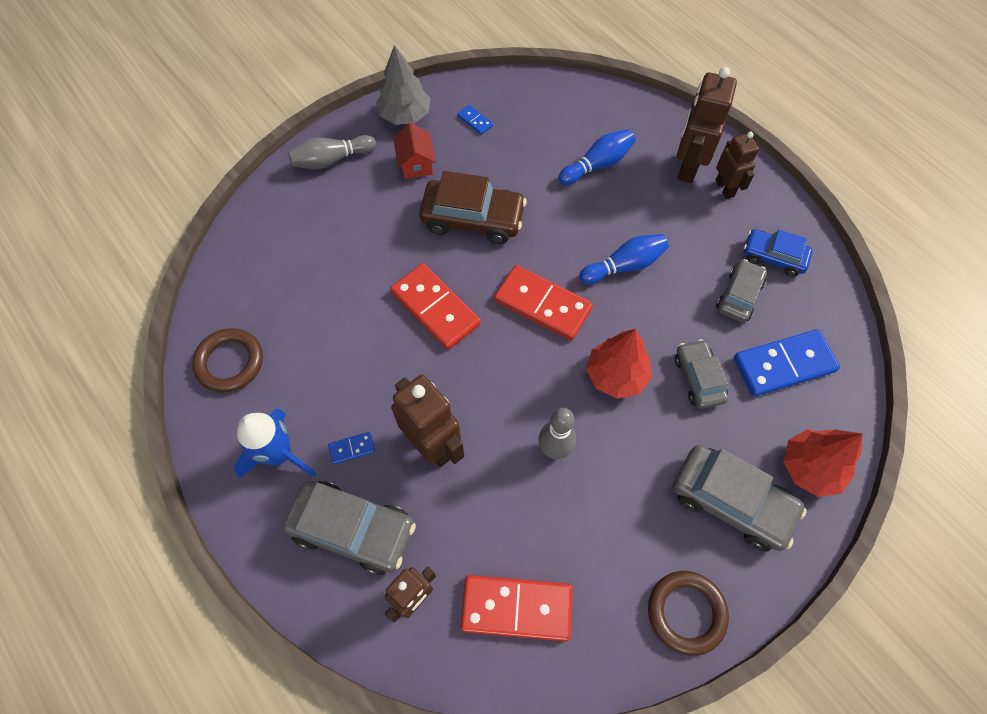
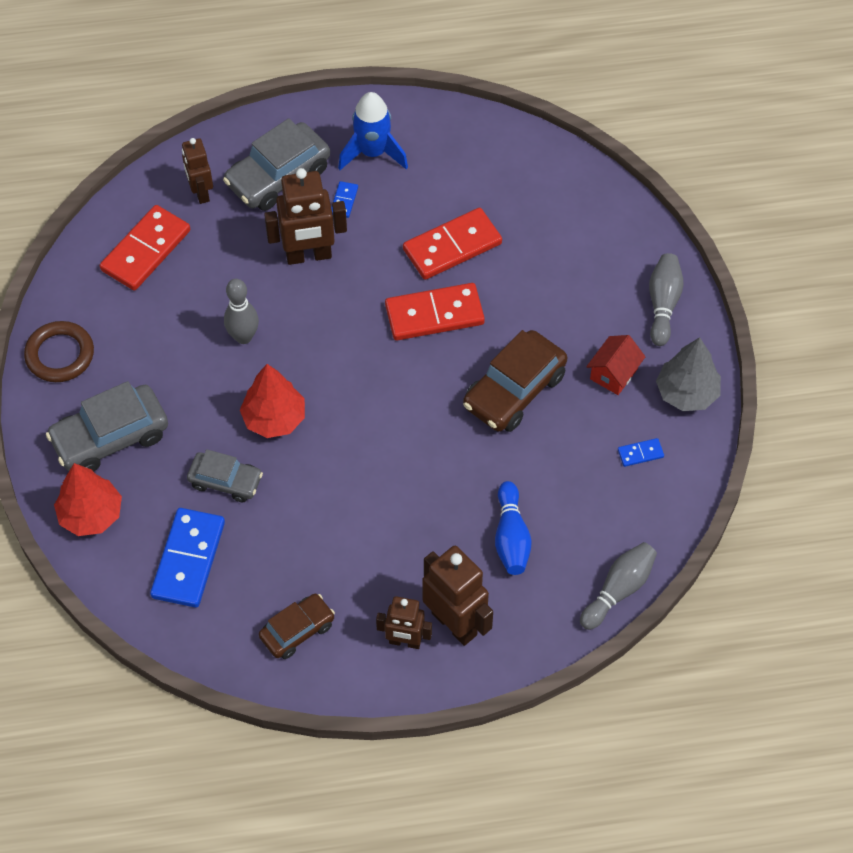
camera: 120 degrees right, 5 degrees down
(230, 362) = (480, 148): brown ring -> none
(416, 164) = (614, 373): red house -> red house turned 75 degrees counterclockwise
(542, 305) = (381, 399): red domino -> red domino (452, 246)
(590, 90) = (618, 590): none -> grey bowling pin
(624, 266) = (376, 490): blue bowling pin -> none
(739, 296) = (278, 569): grey car -> none
(773, 257) = (297, 630): blue car -> brown car

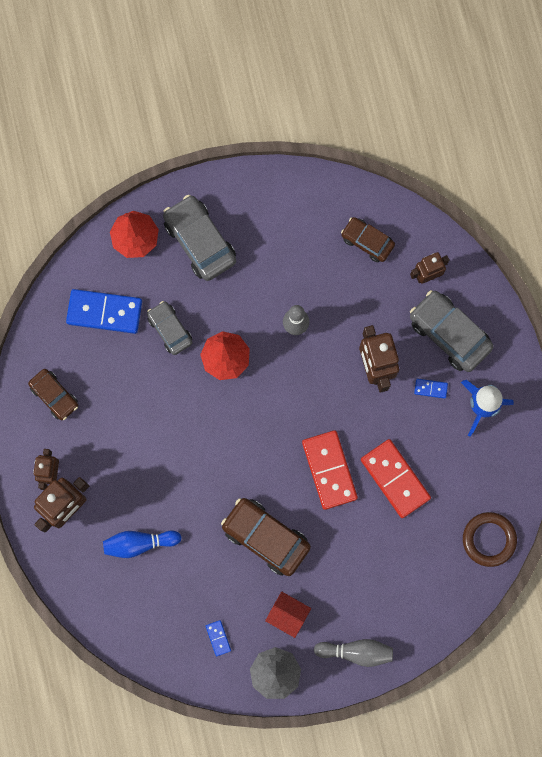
camera: 85 degrees right, 20 degrees up
(60, 355) = (267, 193): brown ring -> brown ring (489, 539)
(146, 250) = (367, 241): red domino -> brown car
(225, 481) = (170, 329): grey car -> grey car turned 135 degrees clockwise
(618, 590) = (102, 626): grey bowling pin -> none

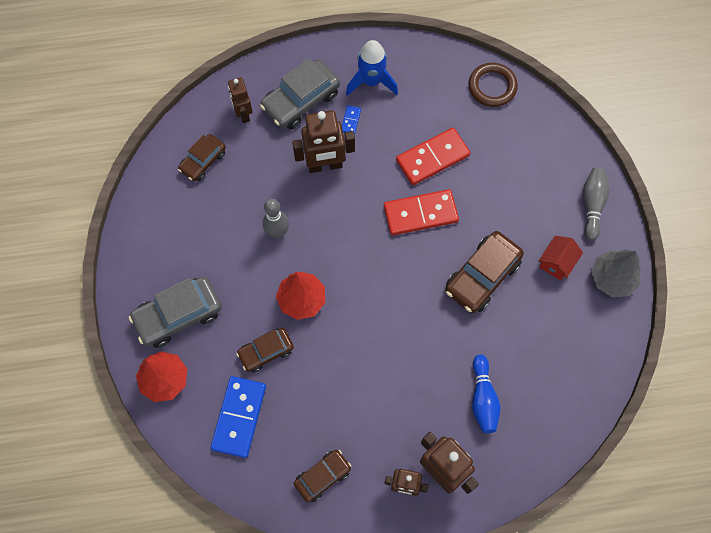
camera: 85 degrees left, 10 degrees down
(170, 329) = (266, 352): grey car -> brown car
(218, 638) = (578, 328): blue domino -> none

